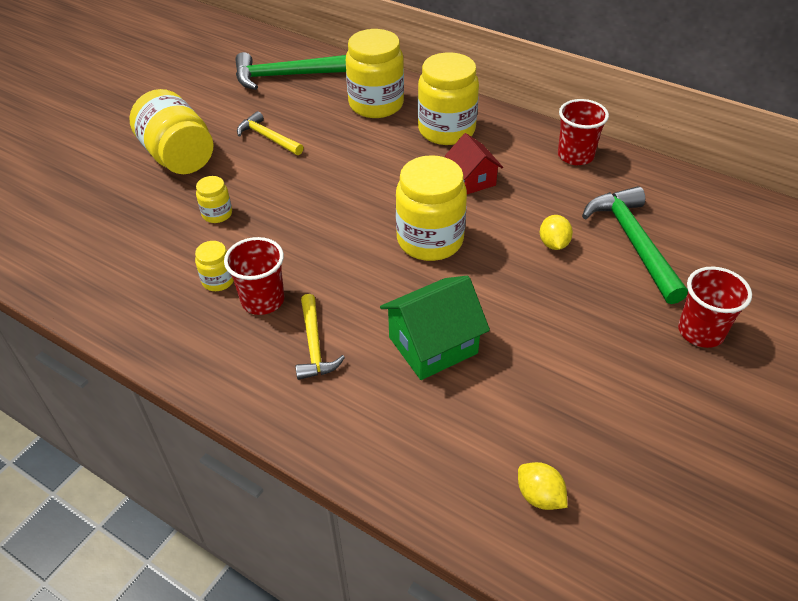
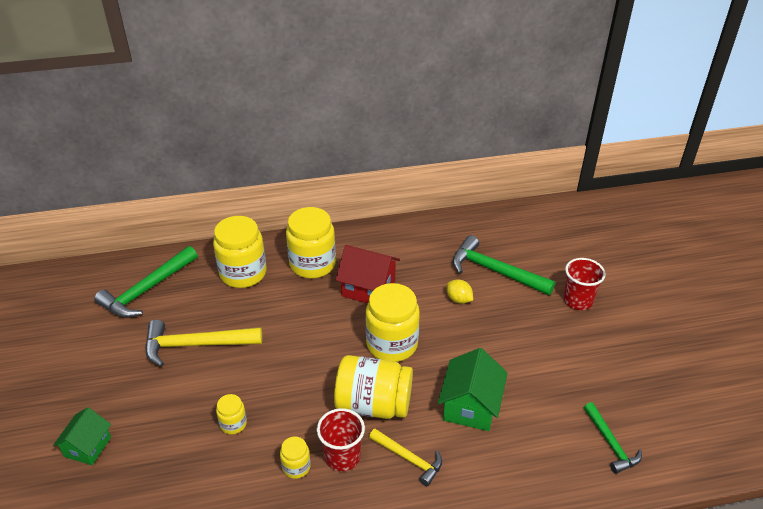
camera: 45 degrees left, 5 degrees down
(107, 162) = (88, 447): none -> green house
(178, 156) = (144, 403): yellow jar -> yellow jar (373, 404)
(268, 137) = (196, 345): yellow hammer -> yellow hammer, size x1.65
(472, 179) = (368, 288): red house -> red house, size x1.50
(539, 496) = (610, 444): yellow lemon -> green hammer
(575, 156) = (407, 236): red cup -> none

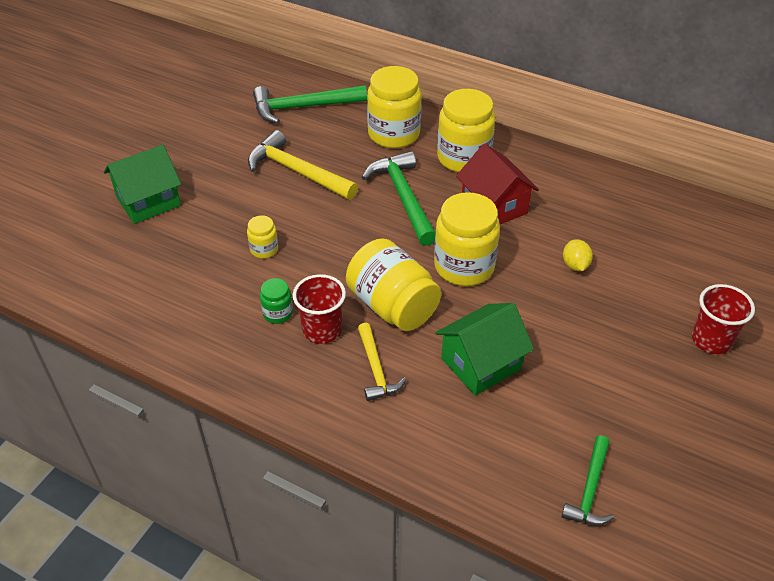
camera: 40 degrees right, 5 degrees up
(88, 447) = (148, 201): green house -> green house, size x1.50
(296, 467) = (278, 313): yellow jar -> green jar
(495, 271) = (645, 260): green hammer -> green hammer (403, 197)

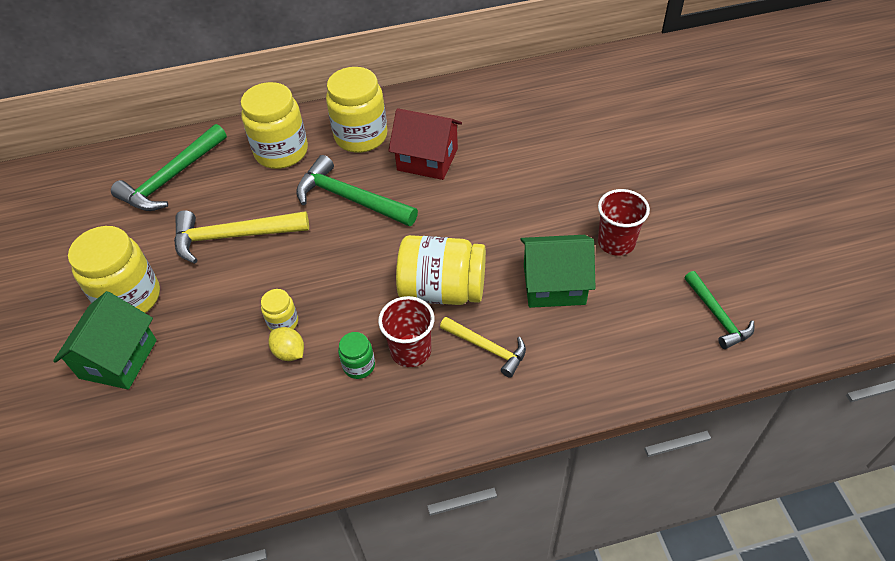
camera: 40 degrees left, 5 degrees up
(464, 266) = (459, 221): yellow jar -> yellow jar (130, 298)
(481, 364) = (554, 285): green house -> green house turned 75 degrees clockwise
(575, 265) = (533, 165): yellow lemon -> yellow lemon (289, 352)
(711, 340) = (670, 157): red cup -> red cup (616, 242)

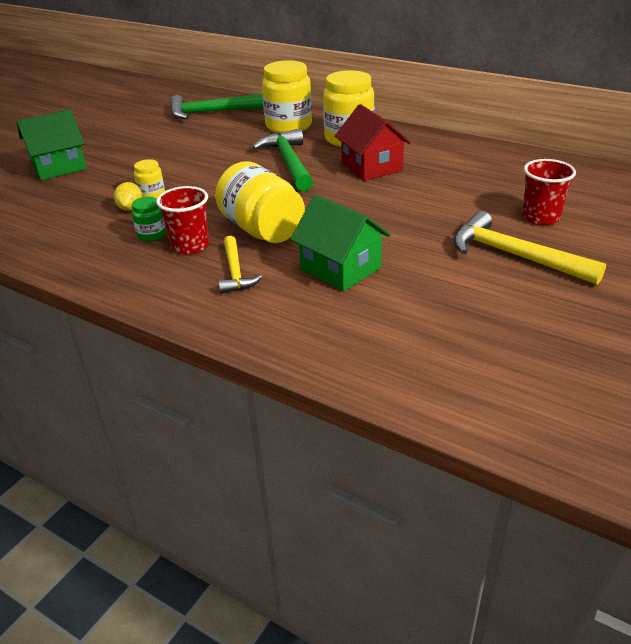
camera: 45 degrees right, 15 degrees down
(130, 298) = (107, 148): yellow jar -> none
(233, 236) = (197, 148): yellow hammer -> yellow hammer (514, 255)
(616, 242) = (432, 273): red cup -> red cup (540, 217)
(717, 316) = (440, 363): green hammer -> none

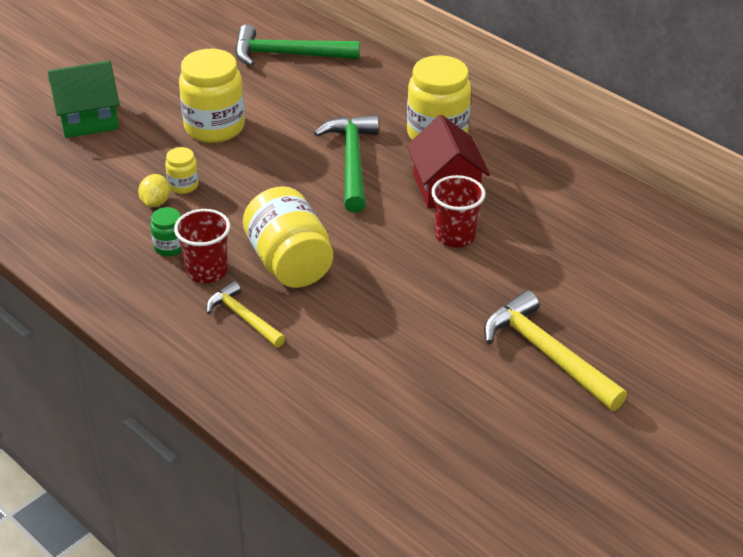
camera: 10 degrees right, 5 degrees up
(235, 272) = (243, 317): yellow hammer -> yellow hammer turned 135 degrees clockwise
(288, 126) = (372, 97): yellow jar -> yellow jar (214, 127)
(340, 268) = (354, 334): green house -> none
(540, 217) = (604, 305): red cup -> red cup (455, 236)

